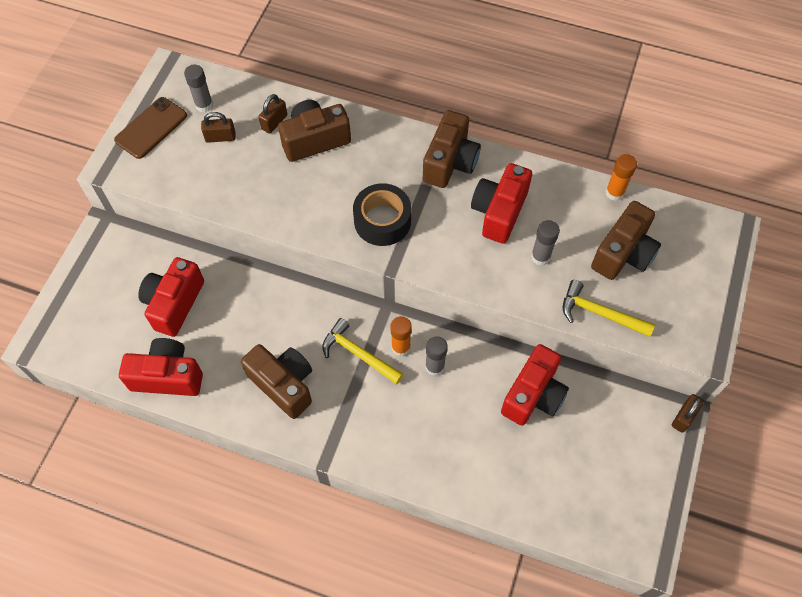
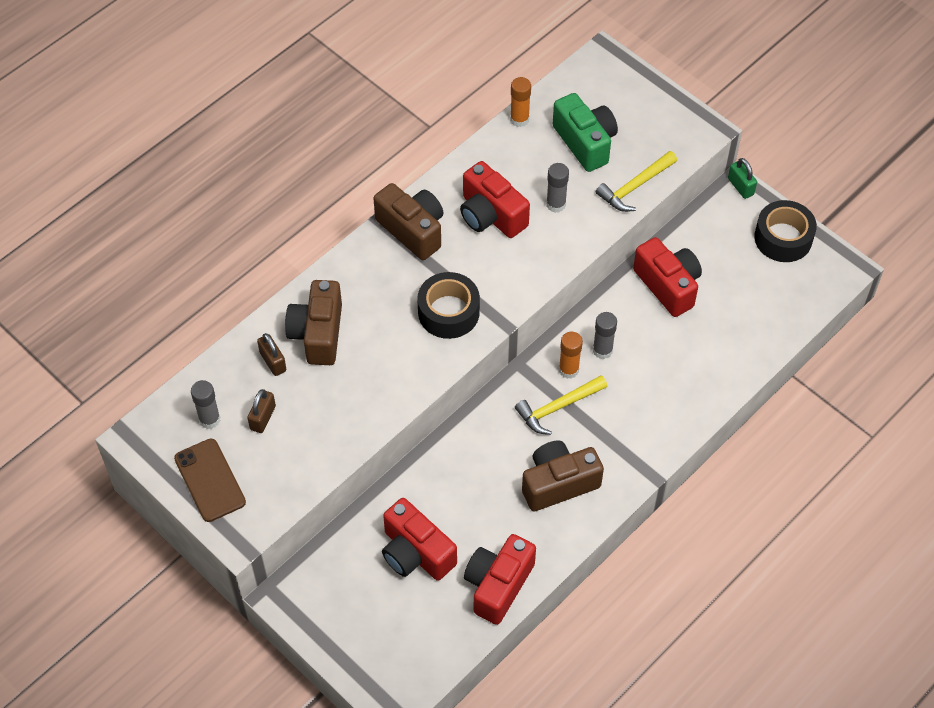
camera: 65 degrees left, 5 degrees down
(623, 253) = (585, 142): brown camera -> green camera
(648, 479) = (783, 238): none -> black tape
(683, 417) = (740, 186): brown padlock -> green padlock

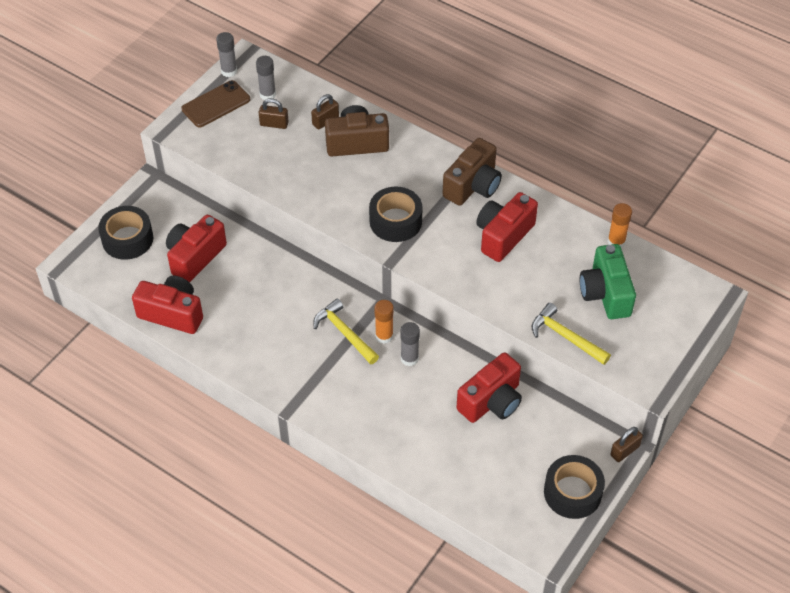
camera: 80 degrees right, 5 degrees down
(370, 629) = (127, 239): none -> black tape
(556, 204) = (528, 280): grey glue stick -> grey glue stick (229, 71)
(558, 483) = (270, 342): brown camera -> none
(585, 142) = (605, 293): green camera -> green camera turned 120 degrees clockwise
(740, 186) = (624, 451): green padlock -> brown padlock

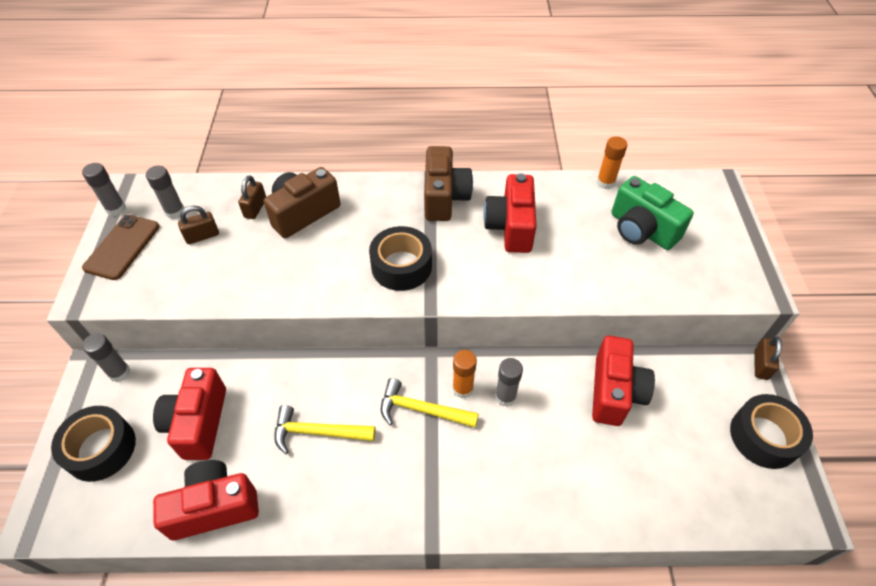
camera: 35 degrees left, 0 degrees up
(166, 195) = (119, 373): none -> grey glue stick
(565, 337) = (650, 288): yellow hammer -> yellow hammer (318, 432)

